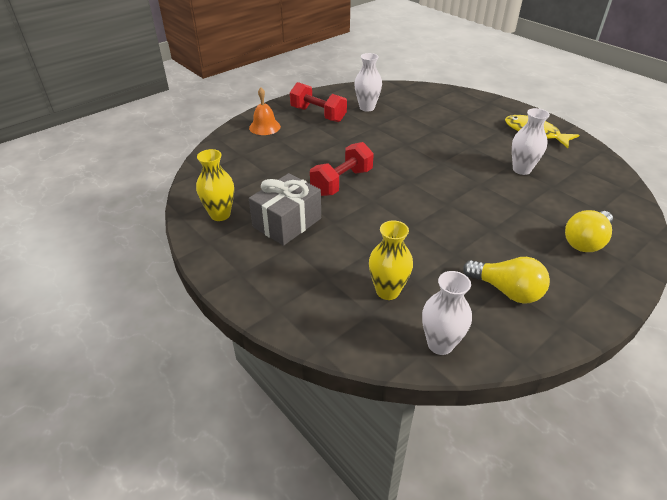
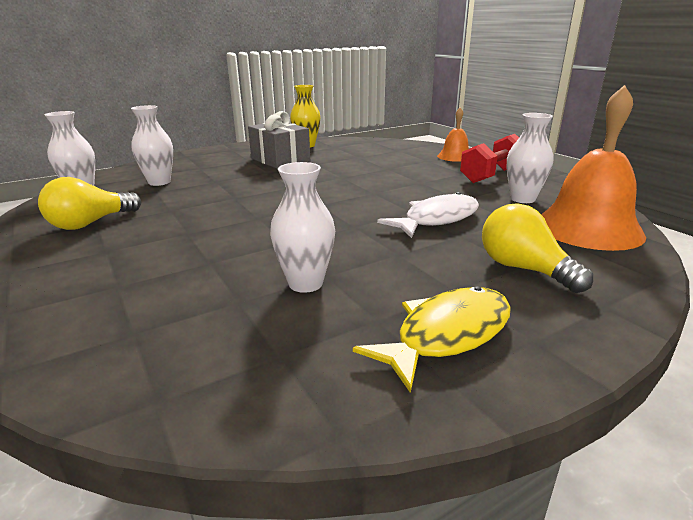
camera: 100 degrees right, 15 degrees down
(342, 182) = (332, 178): red dumbbell -> none
(387, 291) = (159, 182): yellow vase -> white vase
(407, 95) = (588, 228): none -> orange bell
(415, 135) = (437, 219): none -> white fish
(586, 241) = (87, 291): yellow light bulb -> yellow light bulb (524, 269)

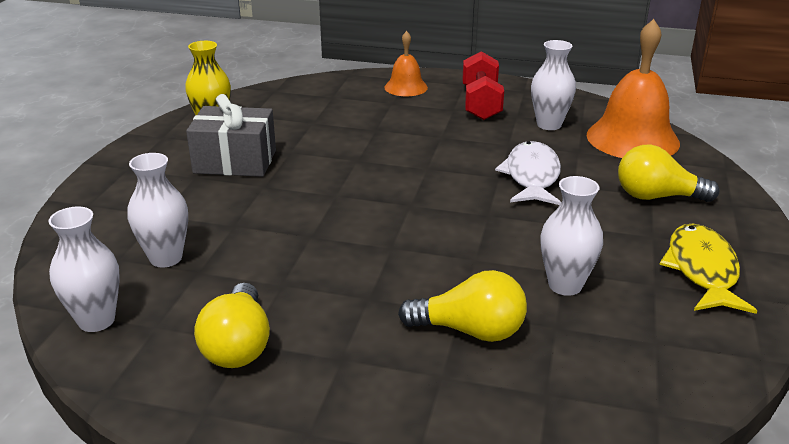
camera: 45 degrees left, 5 degrees up
(188, 274) = (470, 331): none -> yellow light bulb

